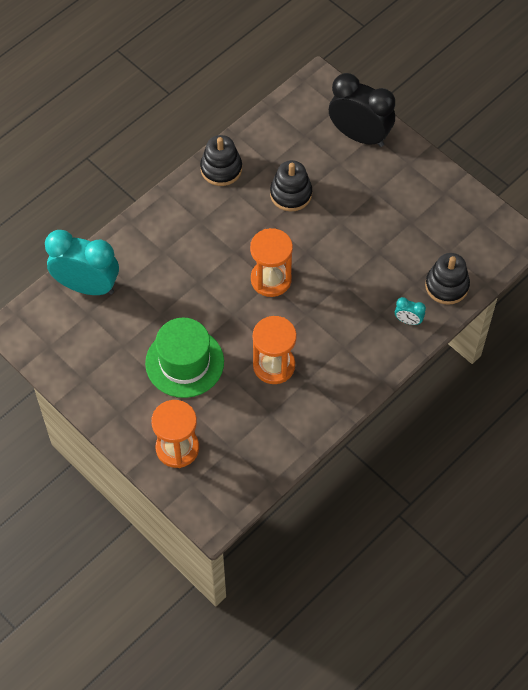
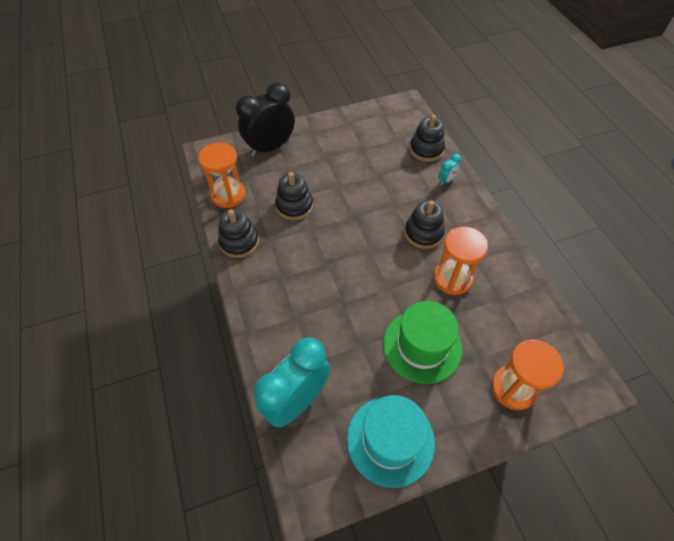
camera: 65 degrees left, 5 degrees down
(86, 367) = (390, 440): none -> turquoise hat
(271, 279) = (367, 249): orange hourglass -> orange hourglass (228, 195)
(318, 322) = (423, 233): none -> black stacking toy

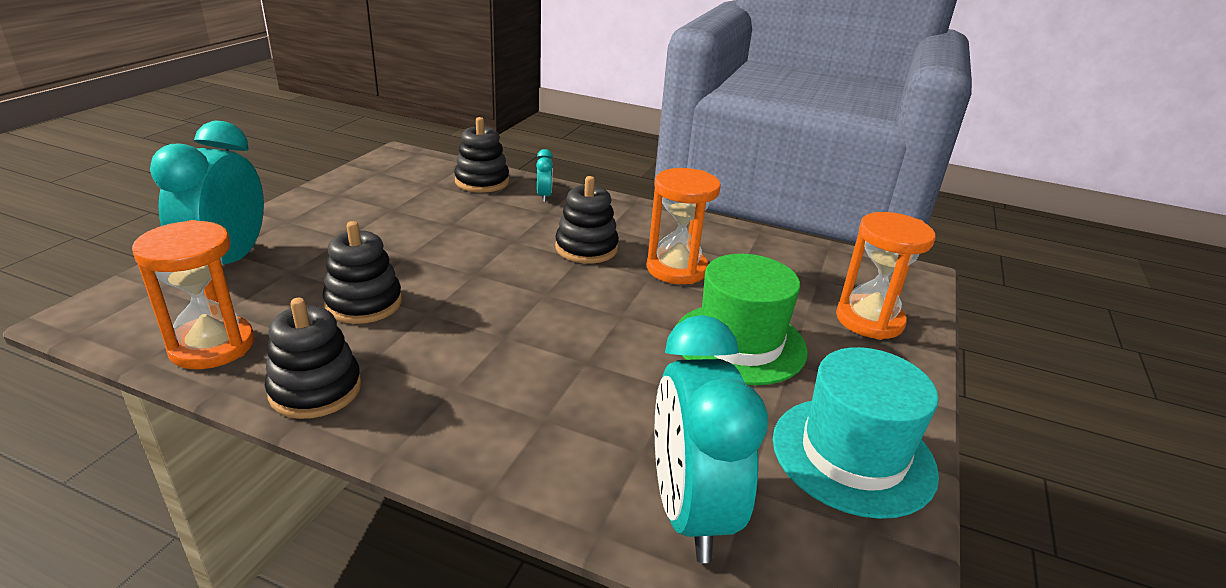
camera: 50 degrees left, 25 degrees down
(270, 147) = (229, 262): black clock -> turquoise clock

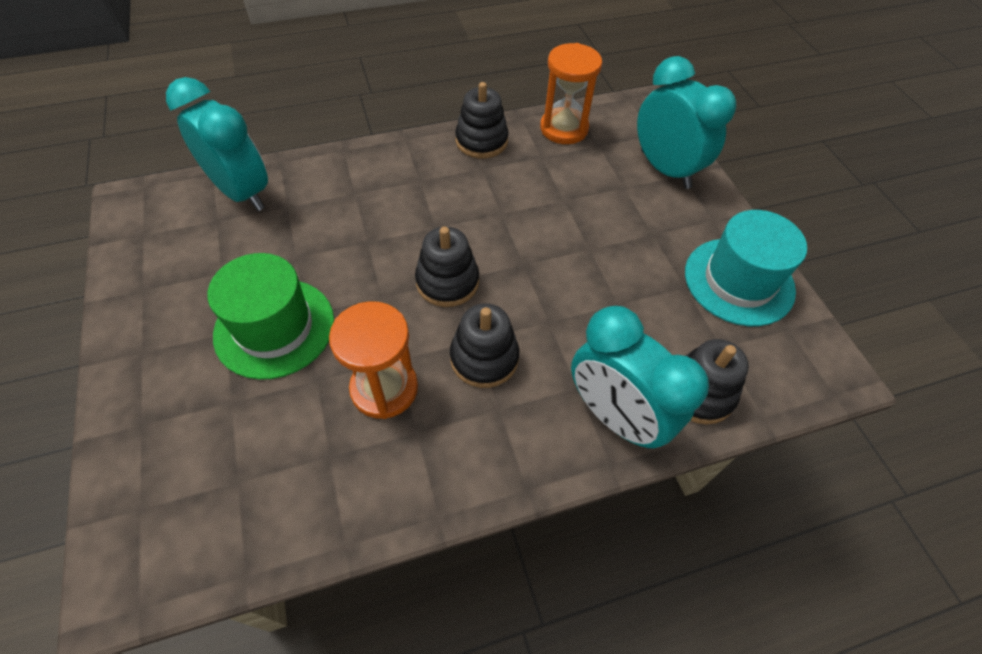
camera: 140 degrees right, 25 degrees up
(364, 303) = (545, 195): black stacking toy -> black stacking toy (447, 282)
(544, 196) = (615, 416): turquoise clock -> turquoise clock, size x2.36
(853, 455) = (158, 277): turquoise hat -> turquoise hat (739, 281)
(869, 320) = (167, 441): orange hourglass -> none

